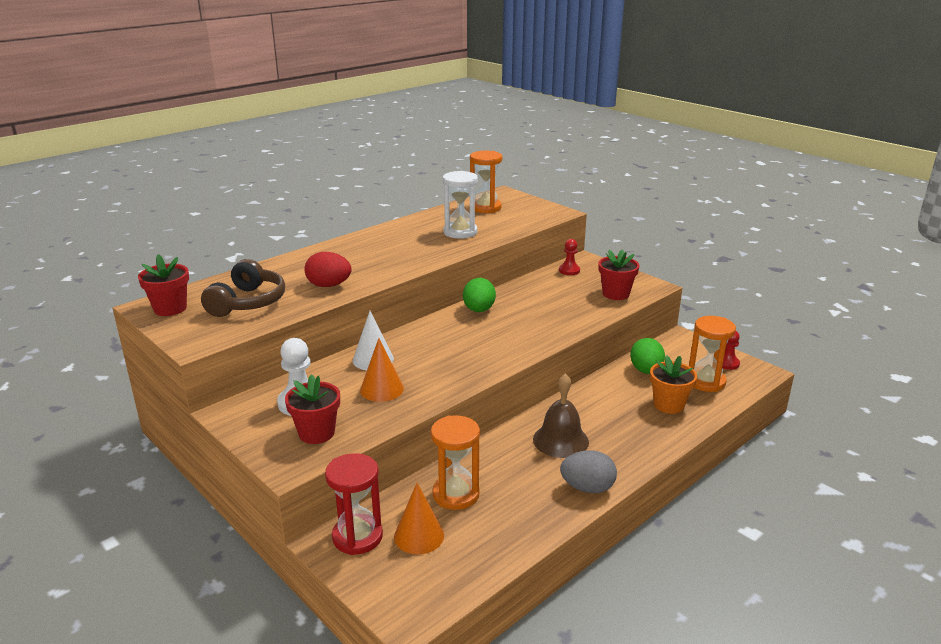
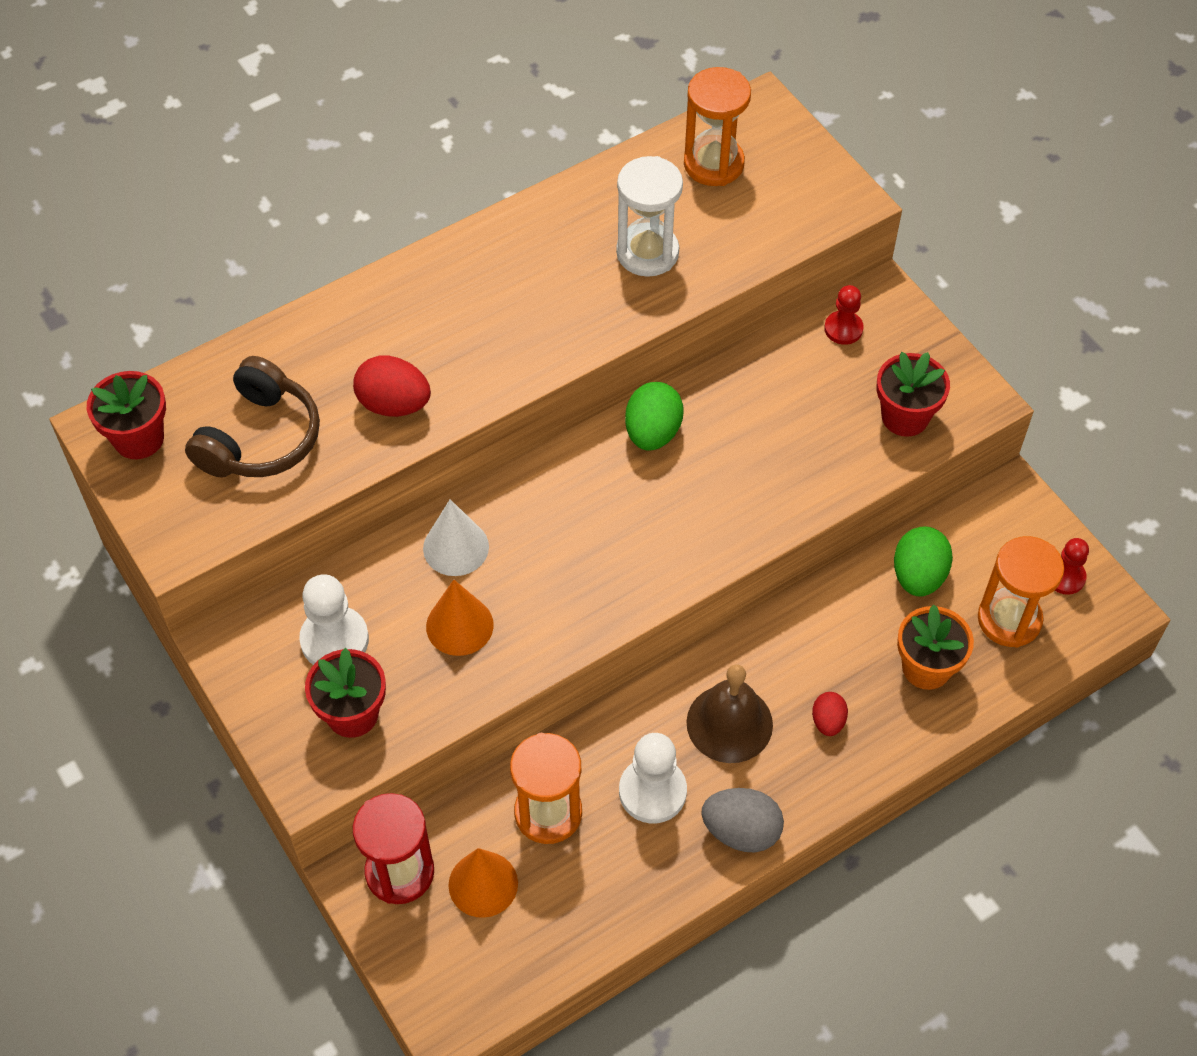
camera: 10 degrees right, 30 degrees up
(522, 476) = (652, 791): none -> white pawn
(621, 433) = (828, 721): none -> red egg

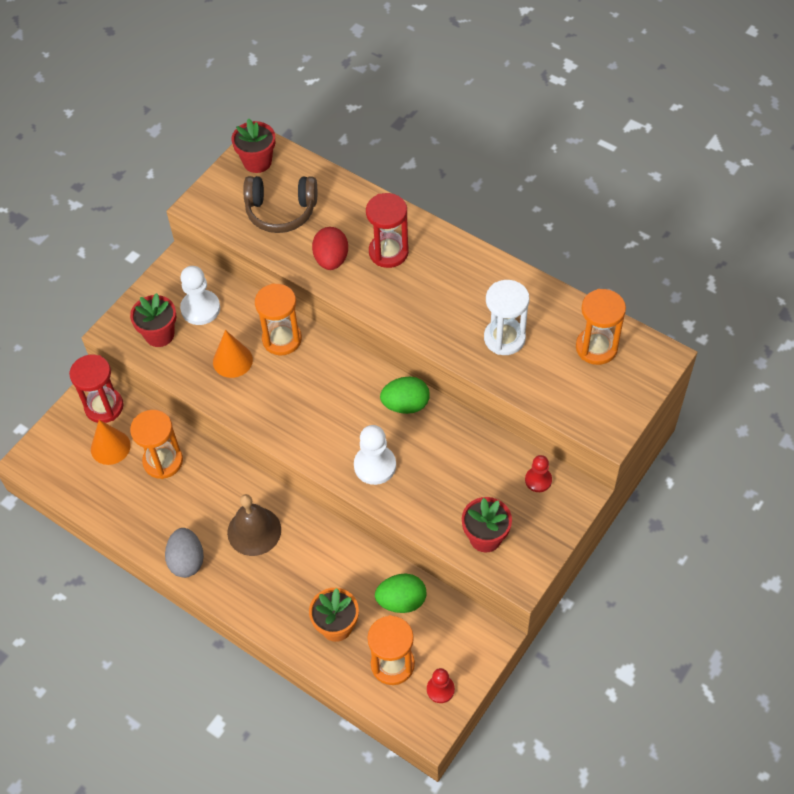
camera: 70 degrees right, 0 degrees up
(422, 330) = (388, 252): none -> red hourglass
(456, 547) = (282, 339): white cone -> orange hourglass
(652, 791) = (195, 507): white pawn -> white pawn (375, 466)
(828, 721) = (276, 583): red egg -> none

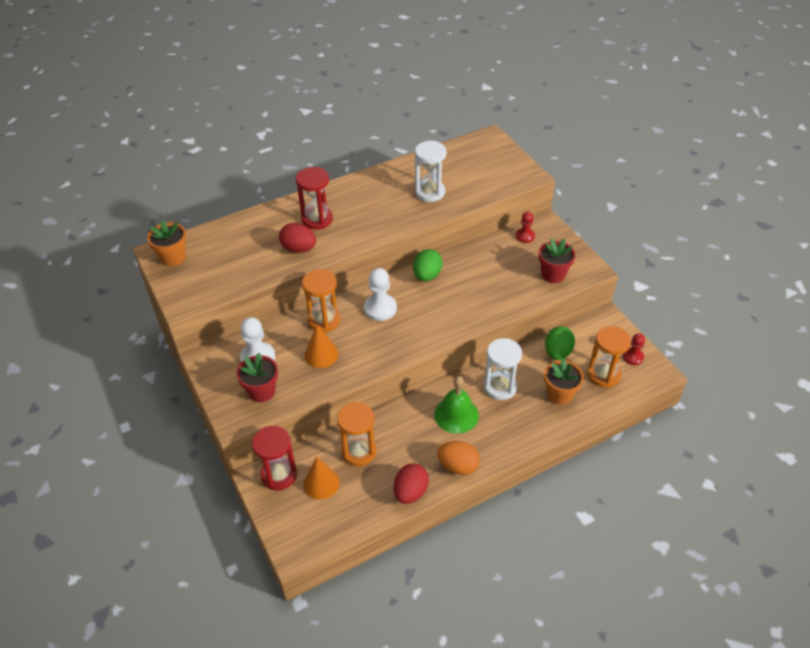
camera: 65 degrees left, 10 degrees down
(135, 530) = (410, 492): none -> red egg
(187, 561) = (458, 466): grey egg -> orange egg
(254, 531) = (456, 415): brown bell -> green bell
(257, 162) = (173, 257): red flower pot -> orange flower pot
(281, 211) = (231, 260): brown headphones -> none
(315, 559) = (500, 387): none -> white hourglass
(375, 466) = (465, 308): white pawn -> white pawn (380, 308)
(596, 347) = (465, 158): orange hourglass -> none

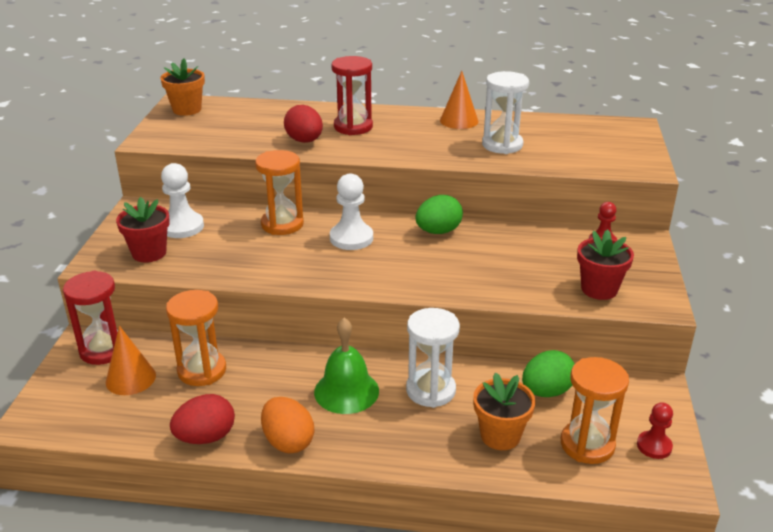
camera: 35 degrees right, 15 degrees down
(321, 354) = (242, 249): orange cone -> orange cone (459, 121)

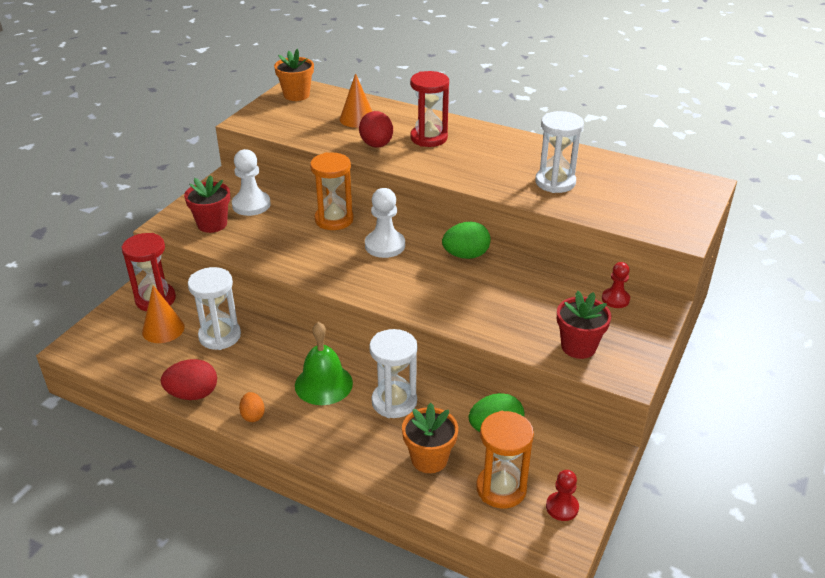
camera: 20 degrees right, 5 degrees up
(202, 370) = (220, 336): orange hourglass -> white hourglass
(288, 442) = (253, 415): orange egg -> orange egg, size x0.59
(459, 121) = (532, 148): orange cone -> orange cone (357, 119)

